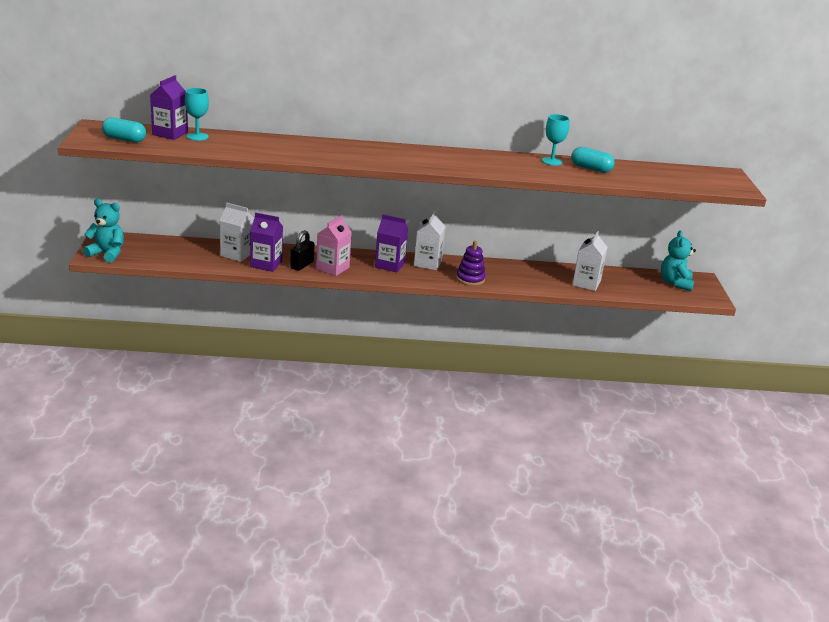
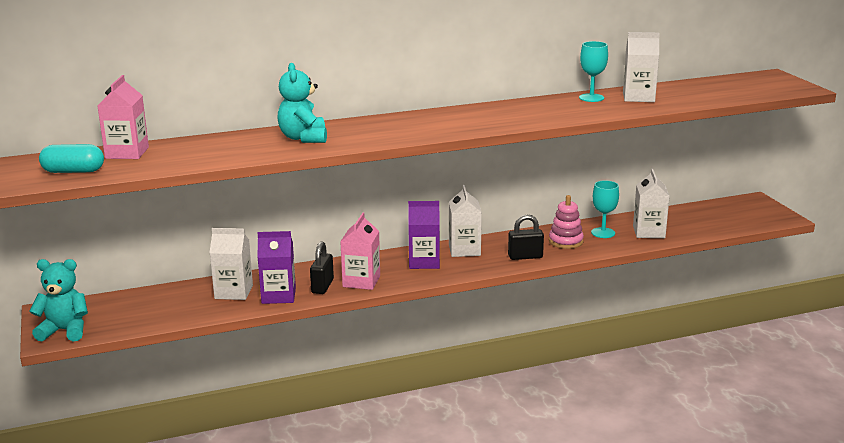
camera: 15 degrees left, 5 degrees down
(170, 133) = (127, 153): purple carton -> pink carton
(197, 136) = (165, 149): turquoise goblet -> turquoise goblet (603, 233)
(470, 279) = (525, 256): purple stacking toy -> black padlock
(512, 275) = (566, 241): none -> pink stacking toy
(591, 168) = (638, 97): turquoise capsule -> white carton
(675, 283) = (735, 211): turquoise teddy bear -> turquoise teddy bear (303, 138)

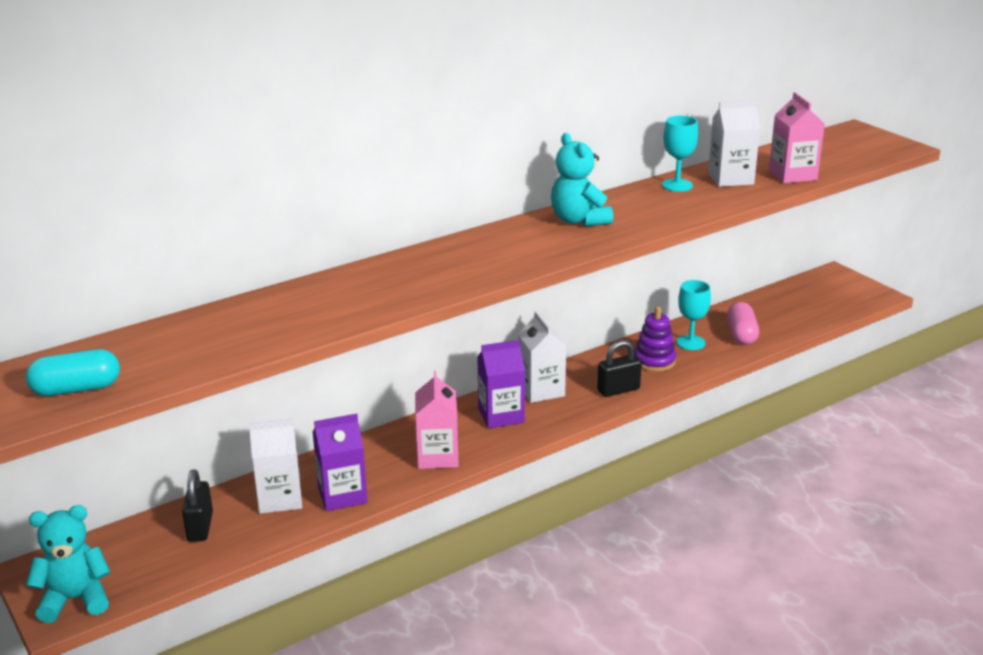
camera: 15 degrees left, 5 degrees up
(127, 153) = (134, 346): pink carton -> pink carton (792, 175)
(303, 138) = (362, 291): turquoise teddy bear -> turquoise teddy bear (579, 220)
(322, 286) = (392, 472): black padlock -> black padlock (200, 527)
(566, 241) = (654, 361): pink stacking toy -> purple stacking toy
(649, 232) = (741, 334): white carton -> pink capsule

